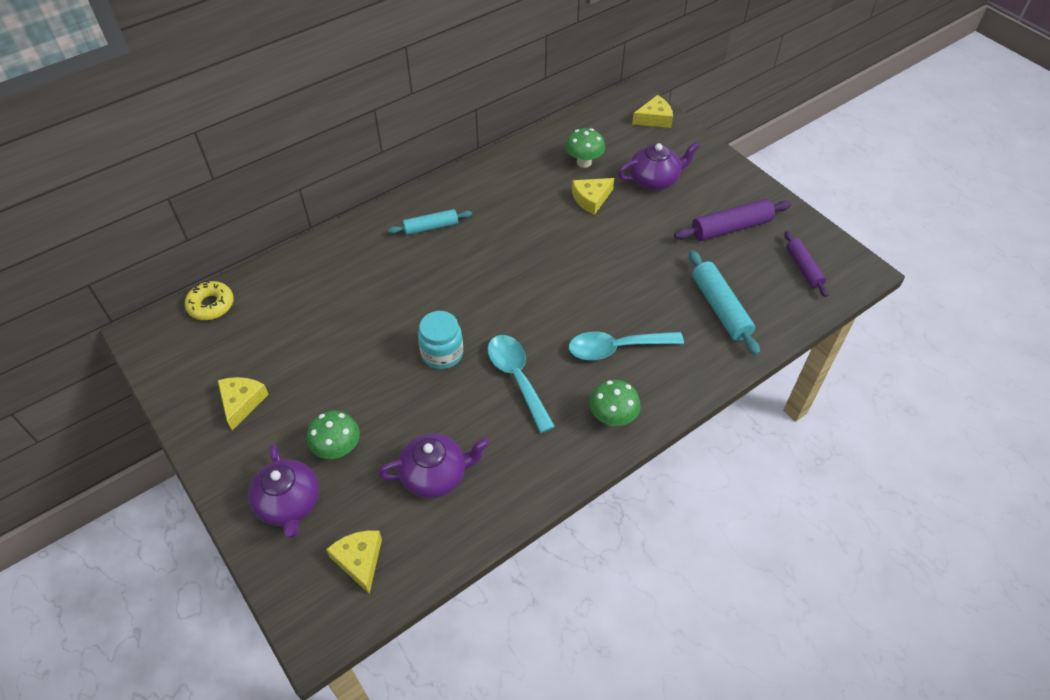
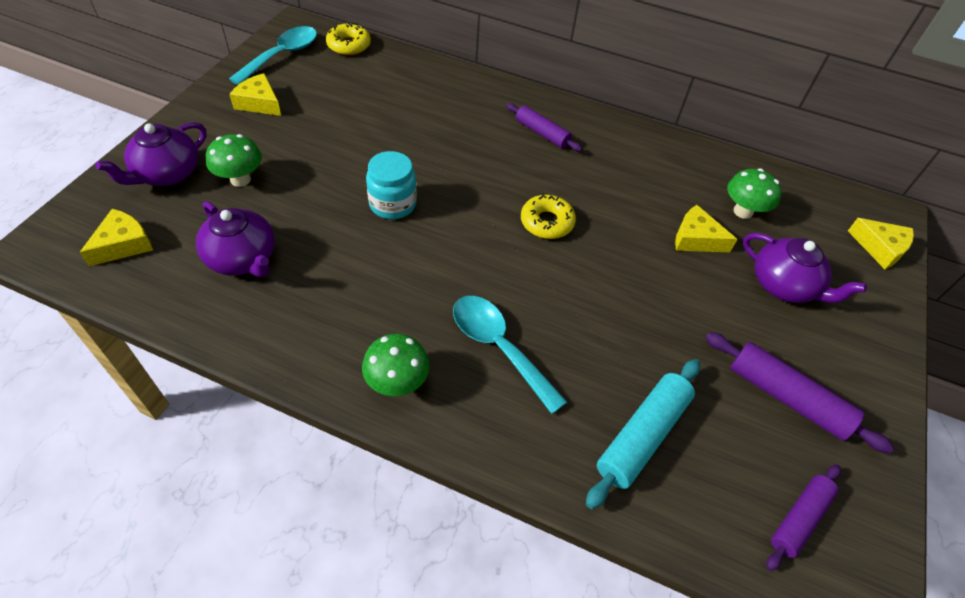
camera: 55 degrees right, 0 degrees up
(242, 402) = (259, 103): yellow cheese -> yellow cheese turned 120 degrees counterclockwise
(431, 227) = (542, 133): turquoise rolling pin -> purple rolling pin
(517, 378) = (399, 274): turquoise spoon -> turquoise spoon (282, 55)
(524, 269) = (547, 222): none -> yellow donut

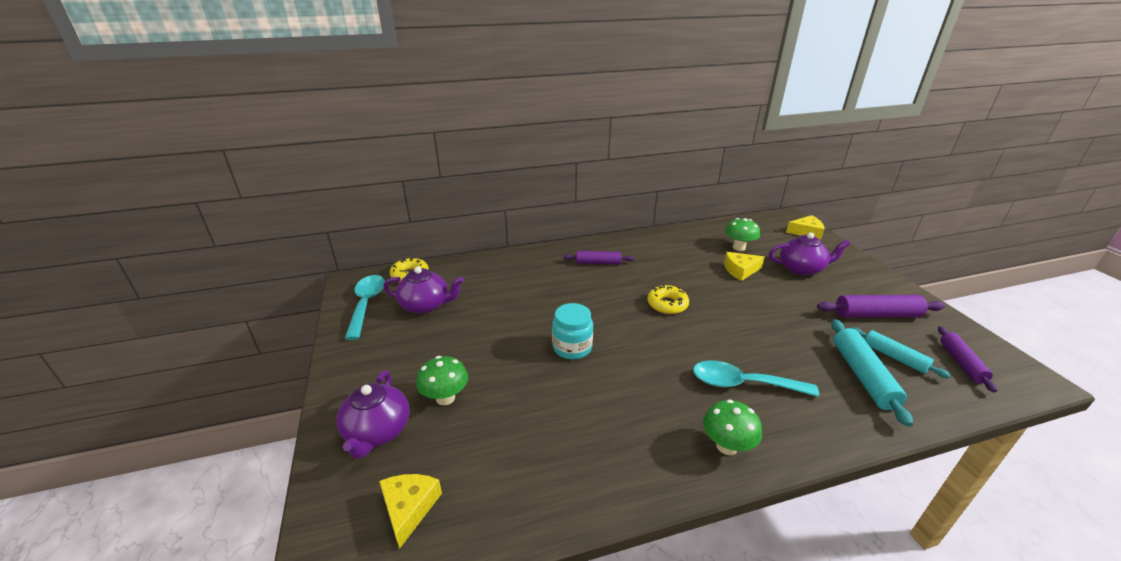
camera: 35 degrees left, 20 degrees down
(243, 259) = (522, 447): purple teapot -> purple teapot (426, 305)
(259, 103) = (390, 342): yellow cheese -> none
(718, 449) = (894, 357): none -> turquoise rolling pin

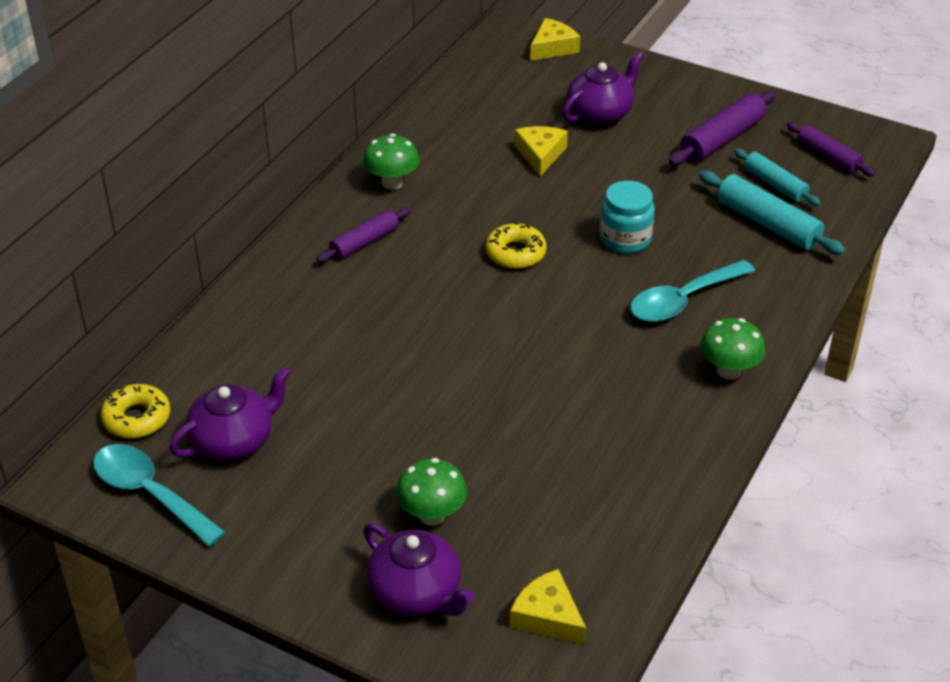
camera: 45 degrees left, 10 degrees up
(572, 347) = (483, 372): turquoise jar -> turquoise jar (625, 239)
(739, 247) = (502, 118): green mushroom -> green mushroom (392, 183)
(740, 270) = (540, 154): yellow cheese -> yellow cheese turned 150 degrees clockwise
(894, 357) = (775, 184): turquoise rolling pin -> turquoise rolling pin turned 45 degrees clockwise

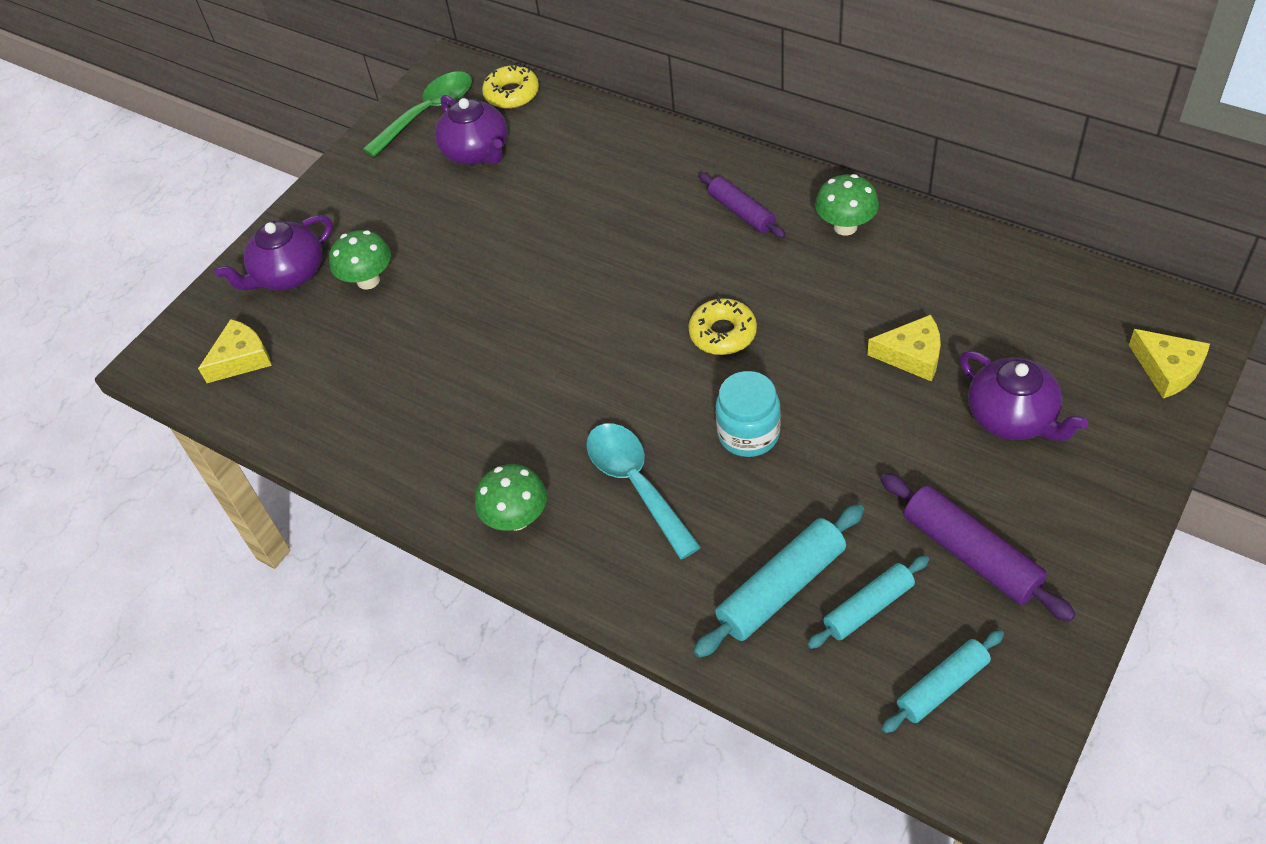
camera: 100 degrees right, 10 degrees up
(150, 493) = (428, 113): turquoise spoon -> green spoon
(828, 156) = (942, 686): purple rolling pin -> turquoise rolling pin

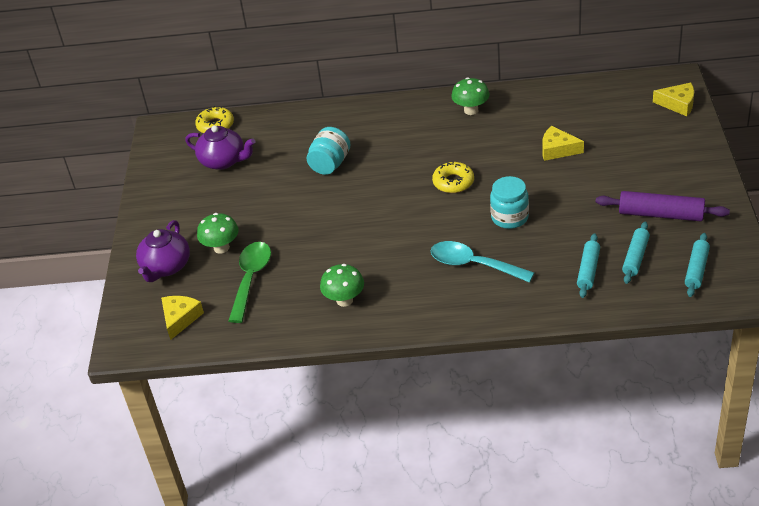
camera: 35 degrees left, 10 degrees down
(428, 113) = (171, 155): green spoon -> green spoon (251, 279)
(517, 518) = (425, 309): green mushroom -> green mushroom (344, 300)
(594, 221) = (330, 164): none -> turquoise jar
(741, 212) = (409, 126): purple rolling pin -> none
(781, 588) = (588, 270): turquoise rolling pin -> turquoise rolling pin, size x0.66
(912, 355) = (557, 149): yellow cheese -> yellow cheese turned 135 degrees counterclockwise
(1012, 418) = (628, 153): purple teapot -> none

